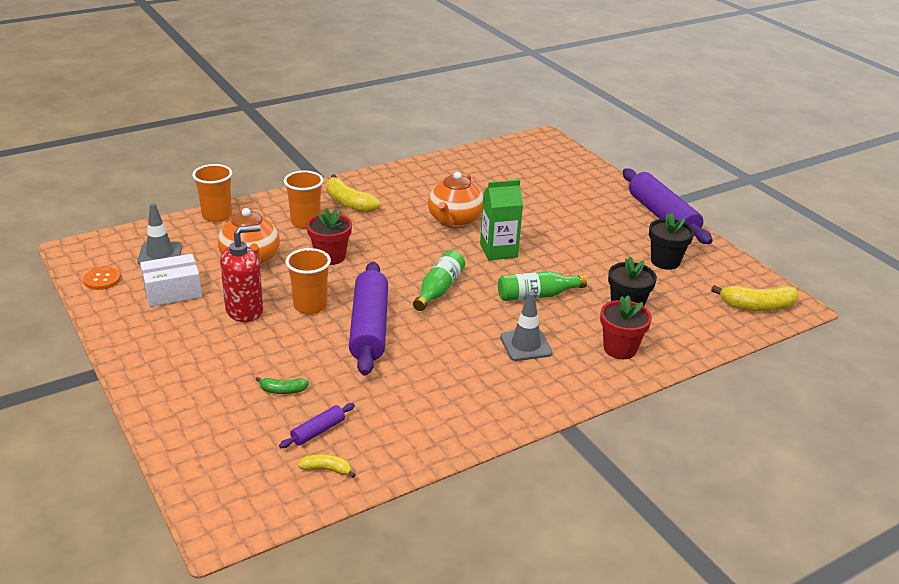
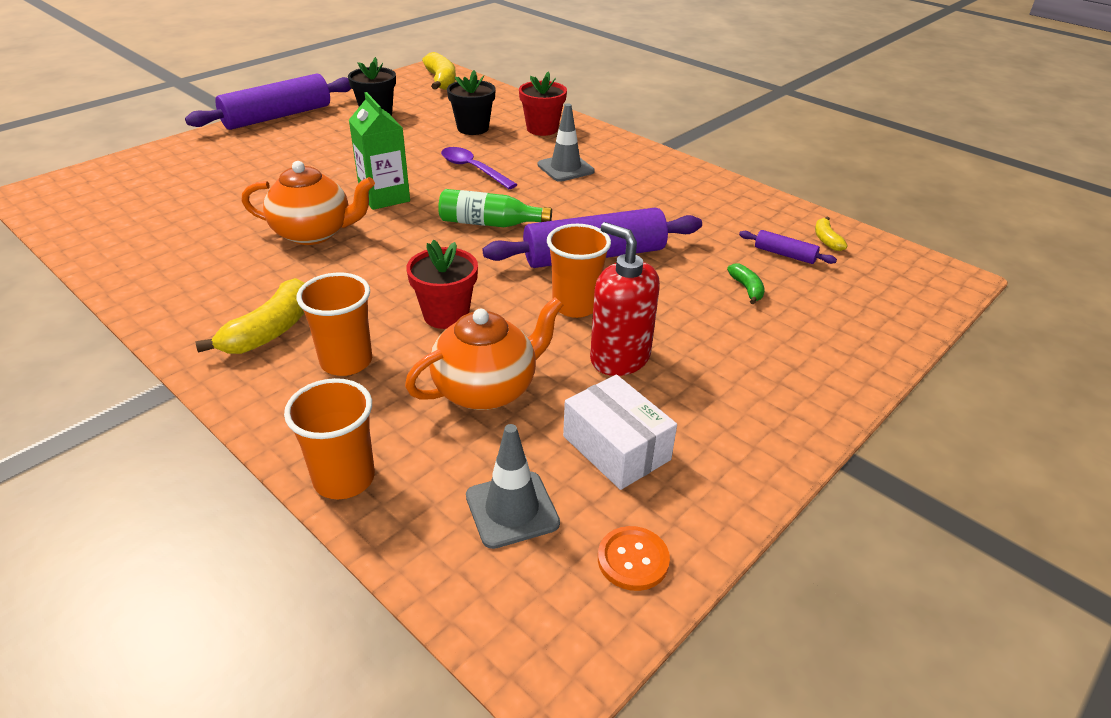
camera: 105 degrees left, 5 degrees up
(536, 295) = (473, 169): green bottle -> purple spoon

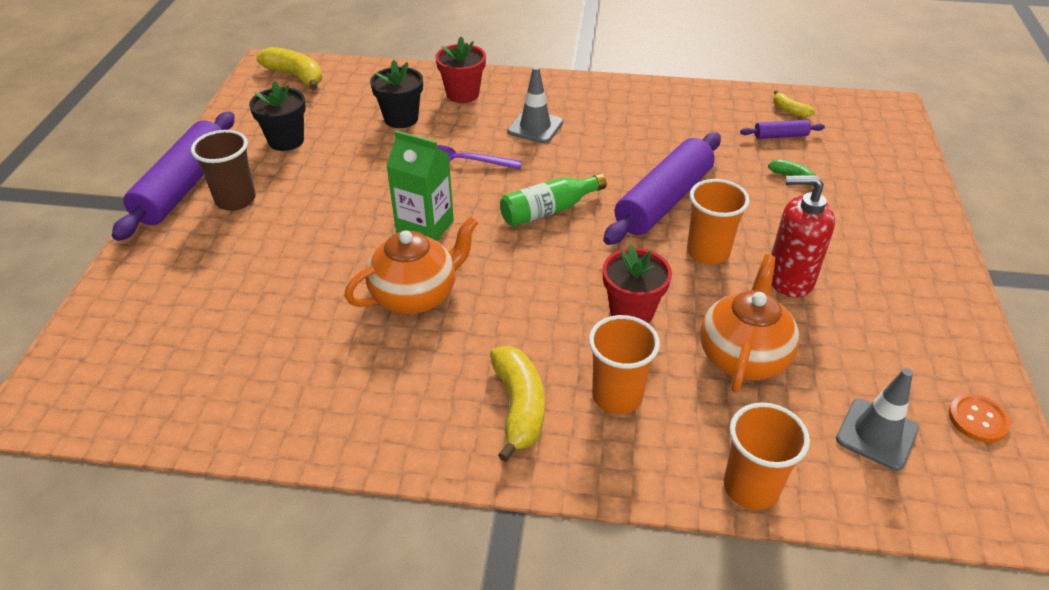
camera: 35 degrees left, 5 degrees up
(294, 135) = (235, 200): none -> brown cup
(616, 448) = (874, 349): white box -> none

